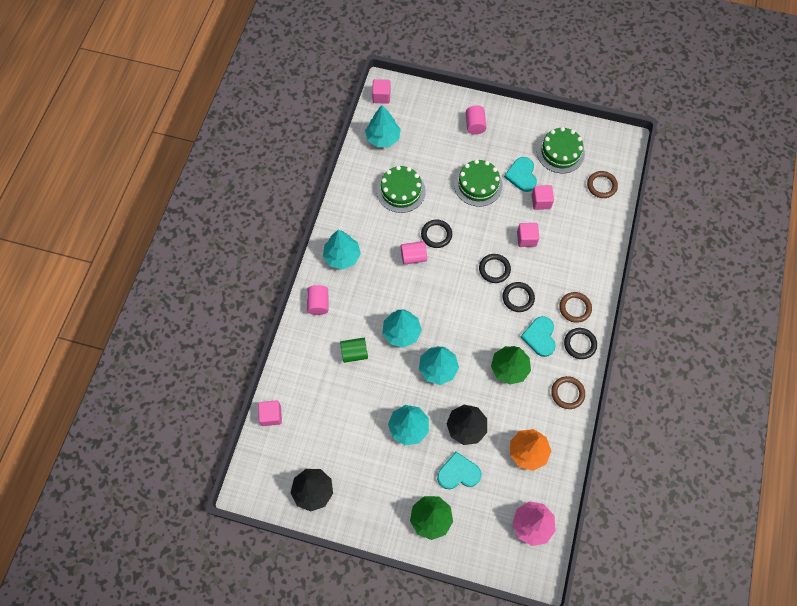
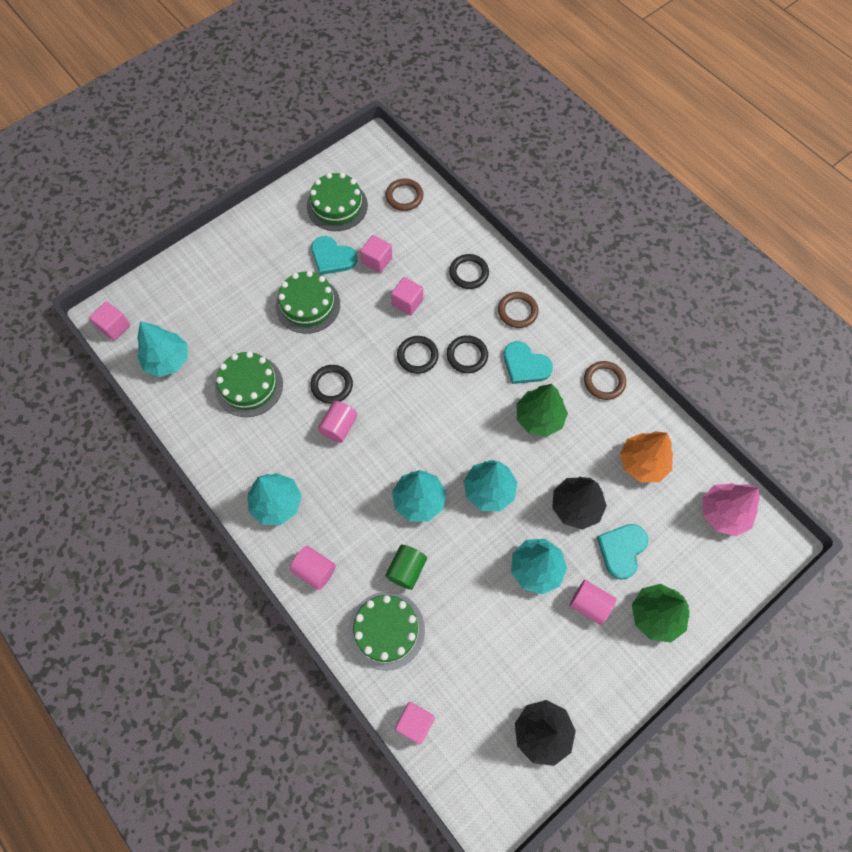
camera: 55 degrees left, 0 degrees up
(312, 365) = (386, 630): none -> green cake
(475, 125) = (236, 260): pink cylinder -> pink cylinder (589, 604)
(580, 344) = (559, 334): black ring -> black ring (469, 273)

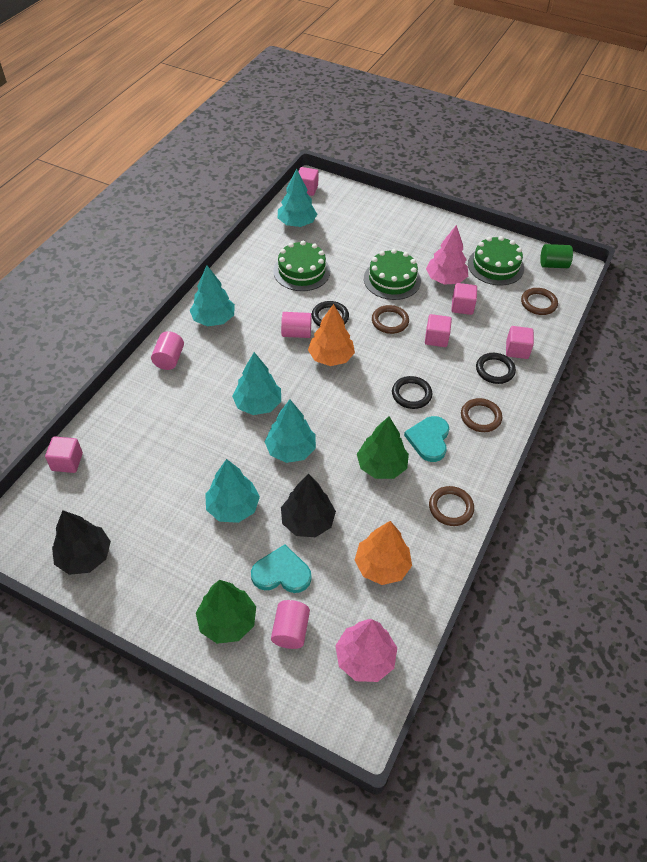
camera: 65 degrees right, 15 degrees down
(332, 257) = (445, 279): turquoise heart -> pink tree
(365, 332) = (390, 321): none -> brown ring
(386, 630) = (137, 419): green cake -> none
(388, 407) = (331, 357): none -> orange tree
(406, 570) = (193, 415): green cylinder -> green cylinder (553, 265)
(417, 356) = (390, 361): black ring -> none
(453, 243) = (517, 350): none -> pink cube
(589, 604) = (216, 560): pink cylinder -> pink cylinder (290, 630)

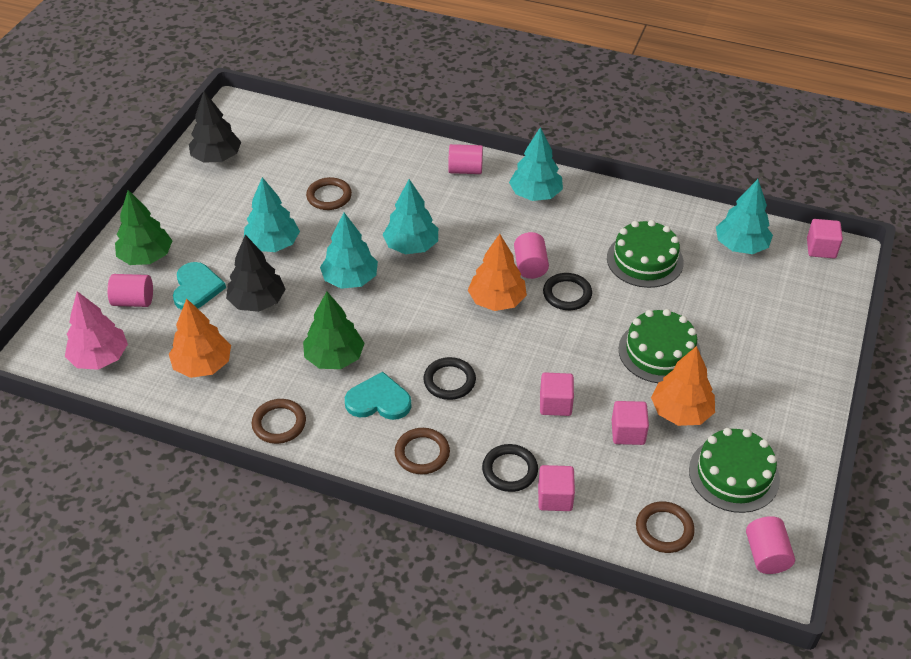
camera: 85 degrees right, 5 degrees down
(67, 462) = (320, 127): pink cube -> none
(390, 321) = (575, 353): brown ring -> brown ring (329, 196)
(445, 279) = (681, 412): pink tree -> orange tree
(553, 265) = (766, 555): green cylinder -> pink cylinder

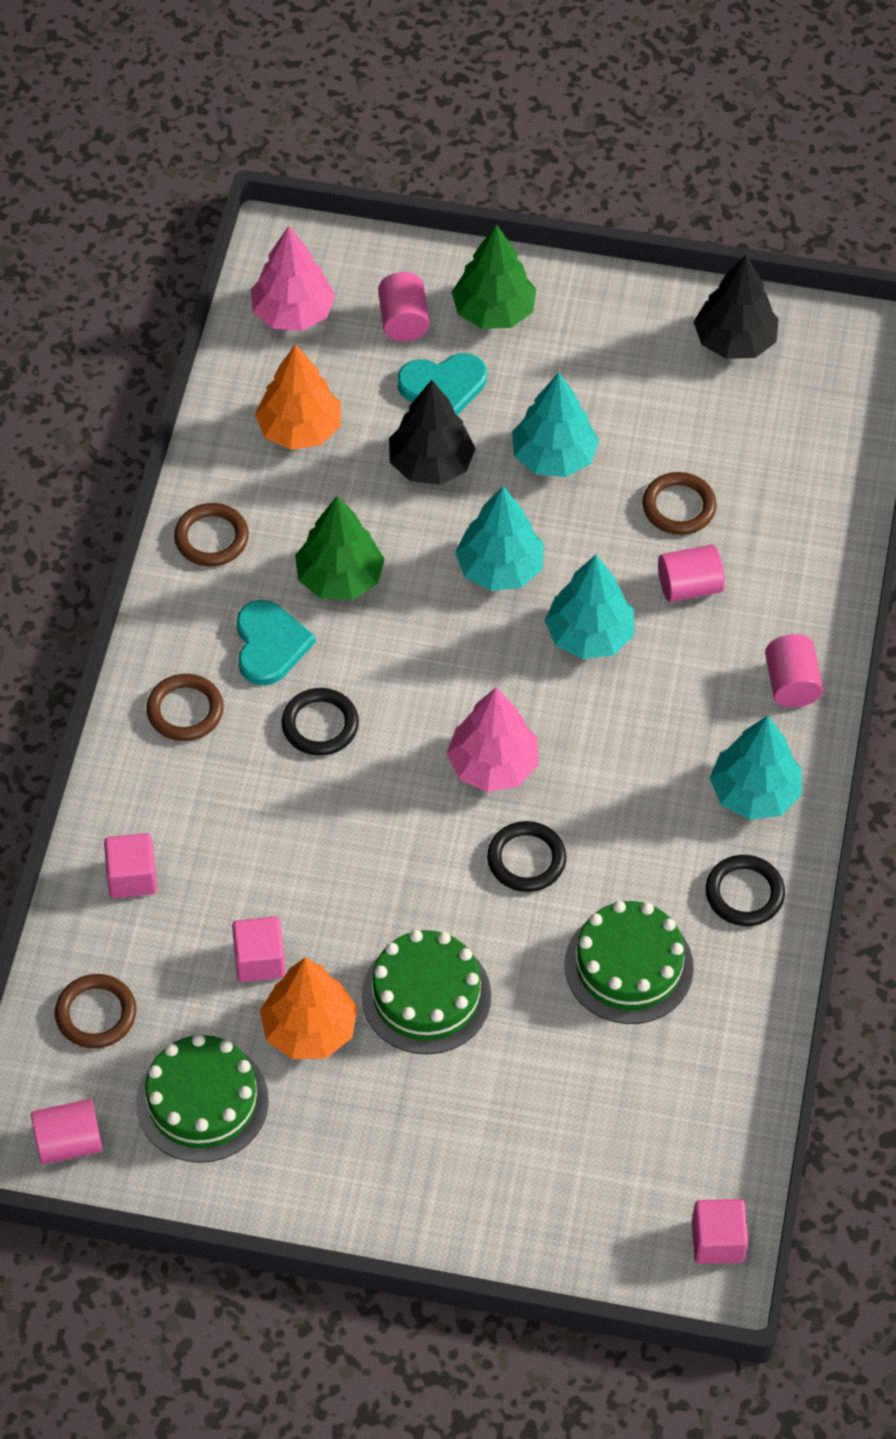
camera: 80 degrees right, 10 degrees up
(497, 300) = (493, 765): orange tree -> pink tree
(510, 470) = (171, 818): black ring -> black ring (744, 893)
(530, 266) = (579, 803): pink cylinder -> pink cylinder (689, 586)
(555, 404) = (298, 863): pink cube -> none
(741, 246) = (696, 1112): turquoise tree -> none

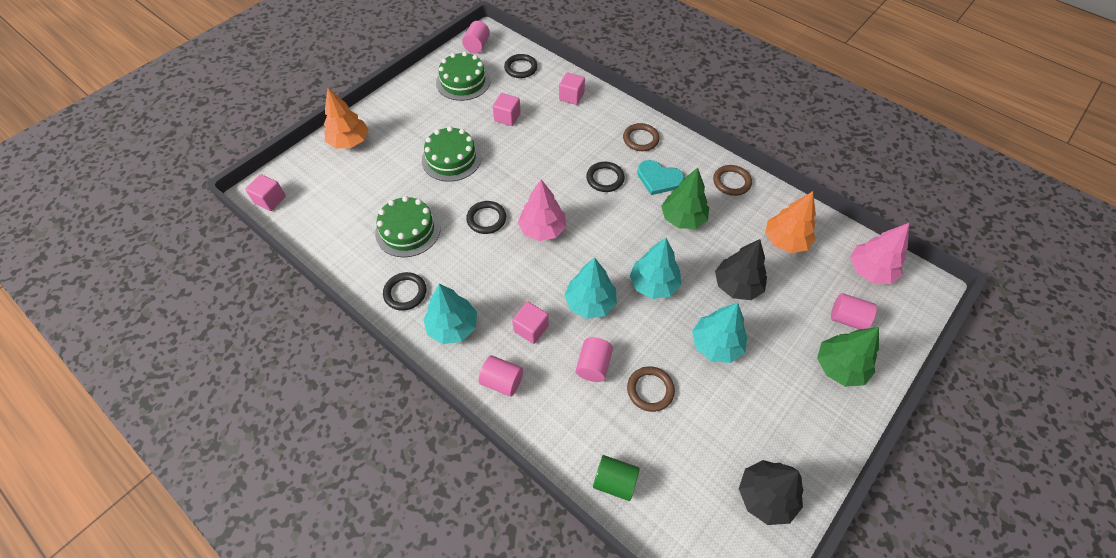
camera: 120 degrees right, 0 degrees up
(96, 1014) = (521, 68): brown ring -> black ring
(309, 1029) = (467, 120): orange tree -> orange tree (349, 142)
(443, 386) = (790, 315): turquoise heart -> none
(685, 690) = (531, 328): none -> pink cube
(830, 496) = (614, 481): none -> green cylinder

